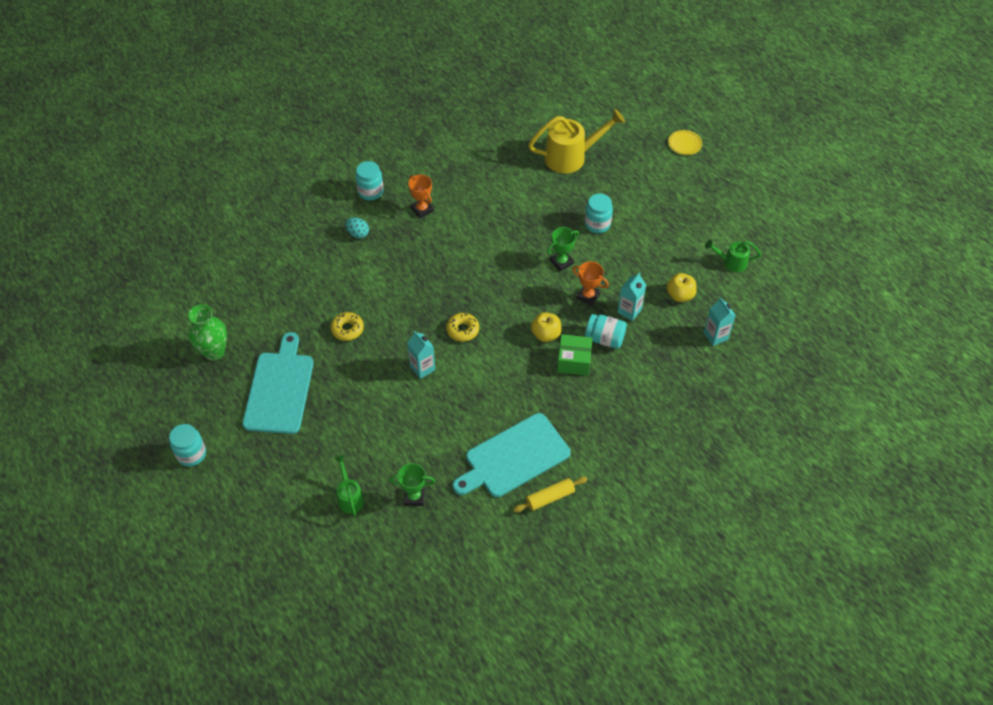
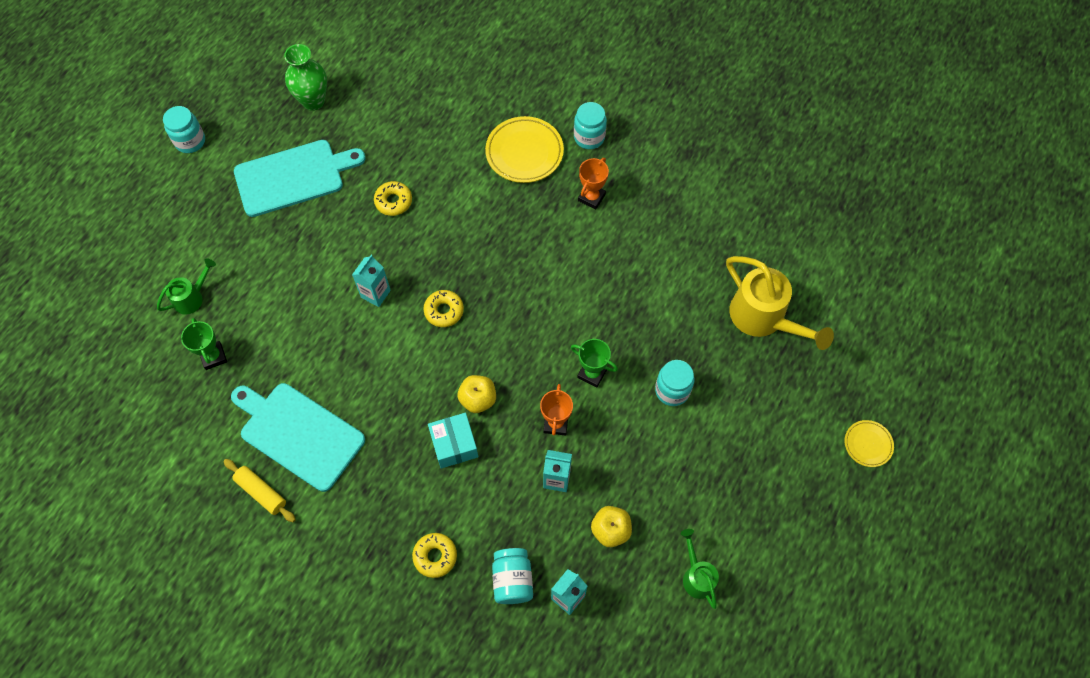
camera: 65 degrees right, 10 degrees up
(358, 233) = (524, 152): turquoise egg -> yellow plate
(574, 361) = (454, 445): green box -> turquoise box
(605, 339) = (502, 466): turquoise jar -> turquoise jar (512, 580)
(652, 402) = (435, 556): none -> yellow donut

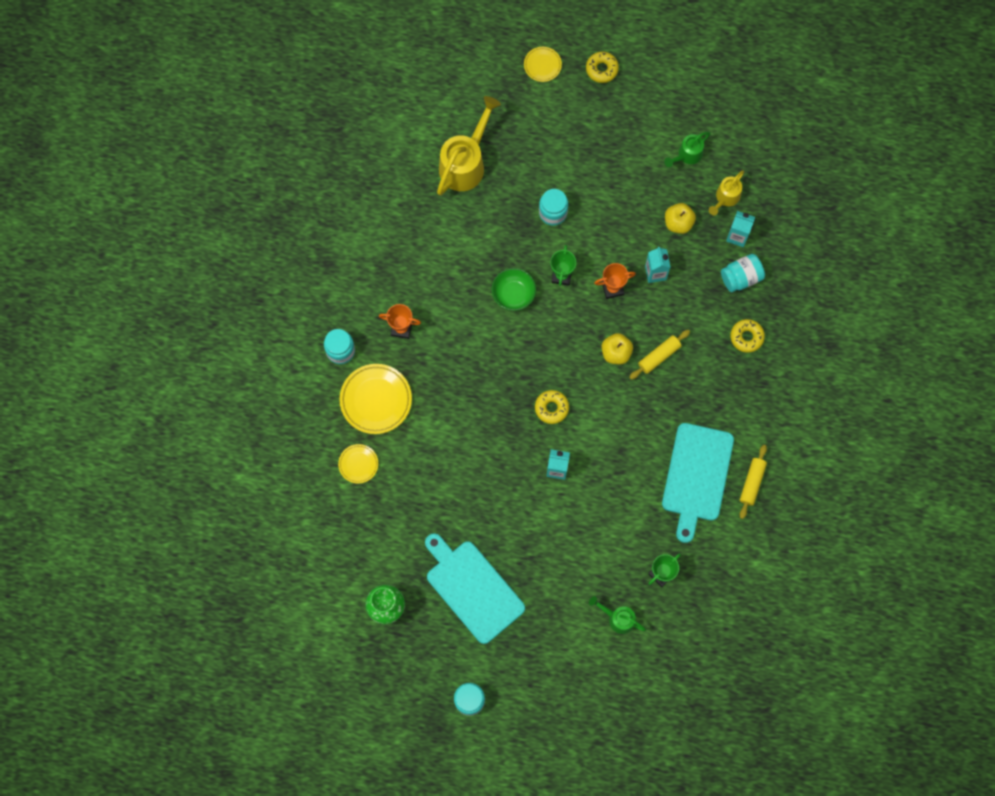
camera: 110 degrees left, 10 degrees up
(393, 201) = (465, 491): yellow donut -> yellow donut (602, 69)
(454, 445) = (659, 356): turquoise box -> yellow rolling pin
(465, 119) = (358, 464): none -> yellow plate
(589, 316) = (513, 294): none -> green bowl
(623, 603) = (725, 198): none -> yellow watering can

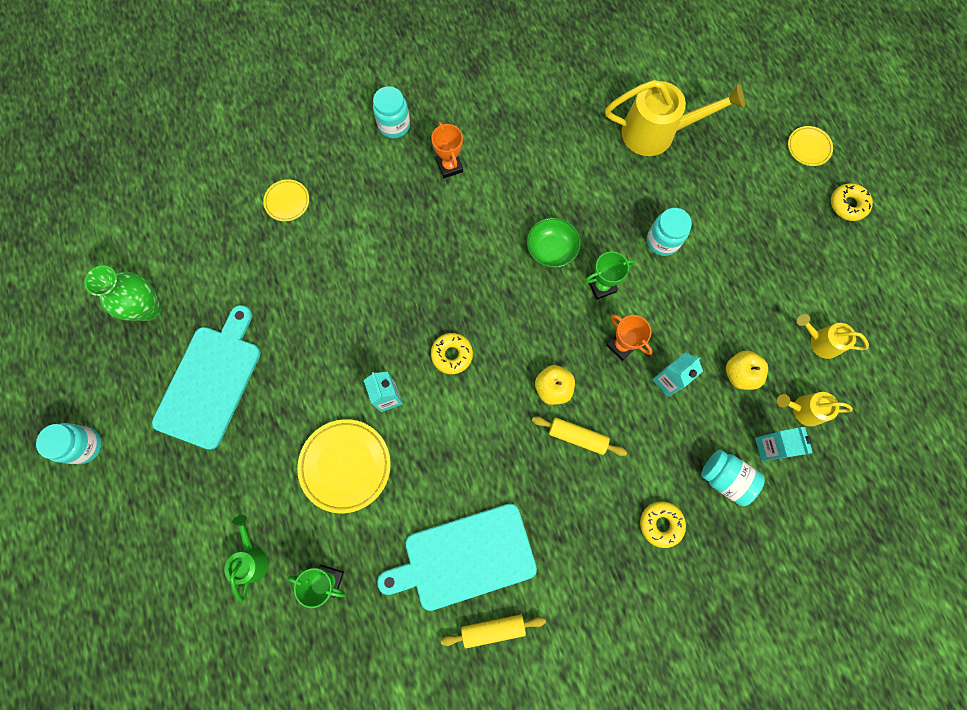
camera: 60 degrees right, 0 degrees up
(376, 400) = (362, 182): yellow plate -> yellow plate (345, 466)
(687, 155) = (820, 341): green watering can -> yellow watering can

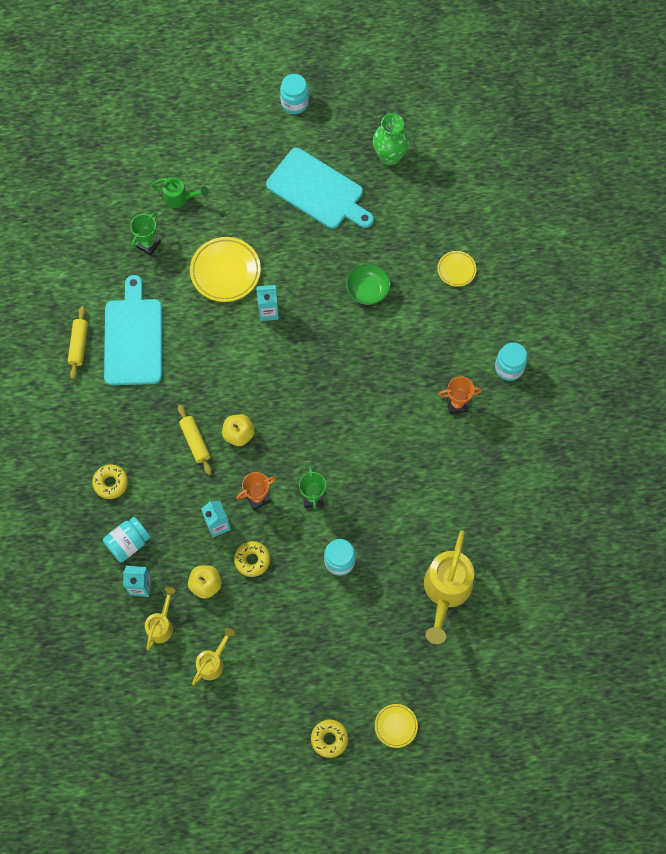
camera: 105 degrees right, 5 degrees down
(452, 355) = (288, 365): yellow donut -> yellow donut (252, 560)
(551, 250) = (356, 466): green bowl -> green bowl (367, 290)
(577, 437) = (195, 441): yellow rolling pin -> yellow rolling pin turned 60 degrees counterclockwise

